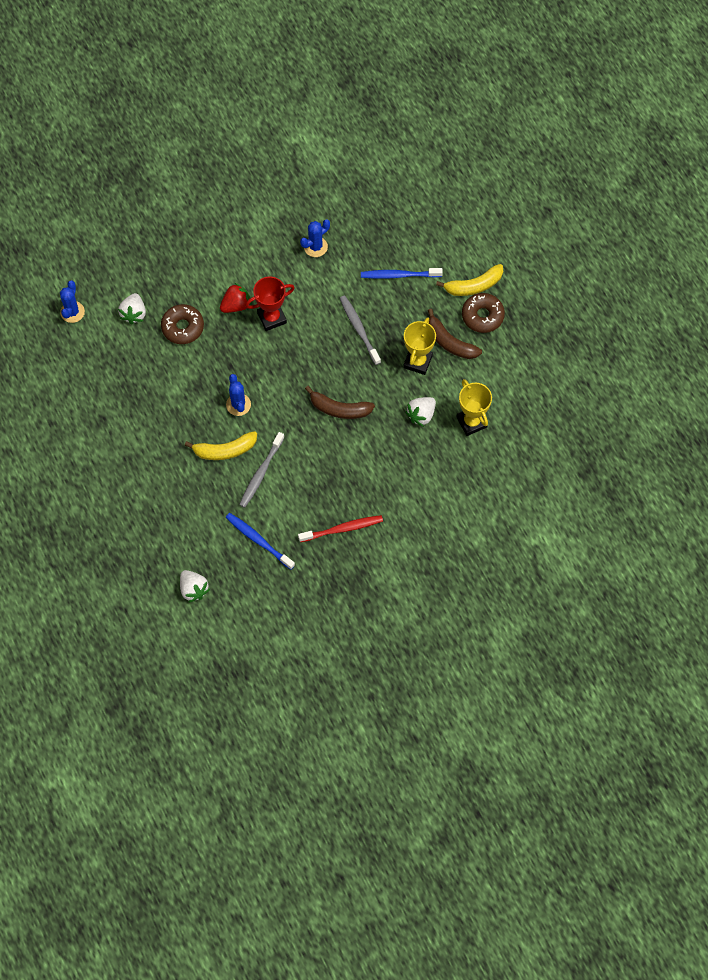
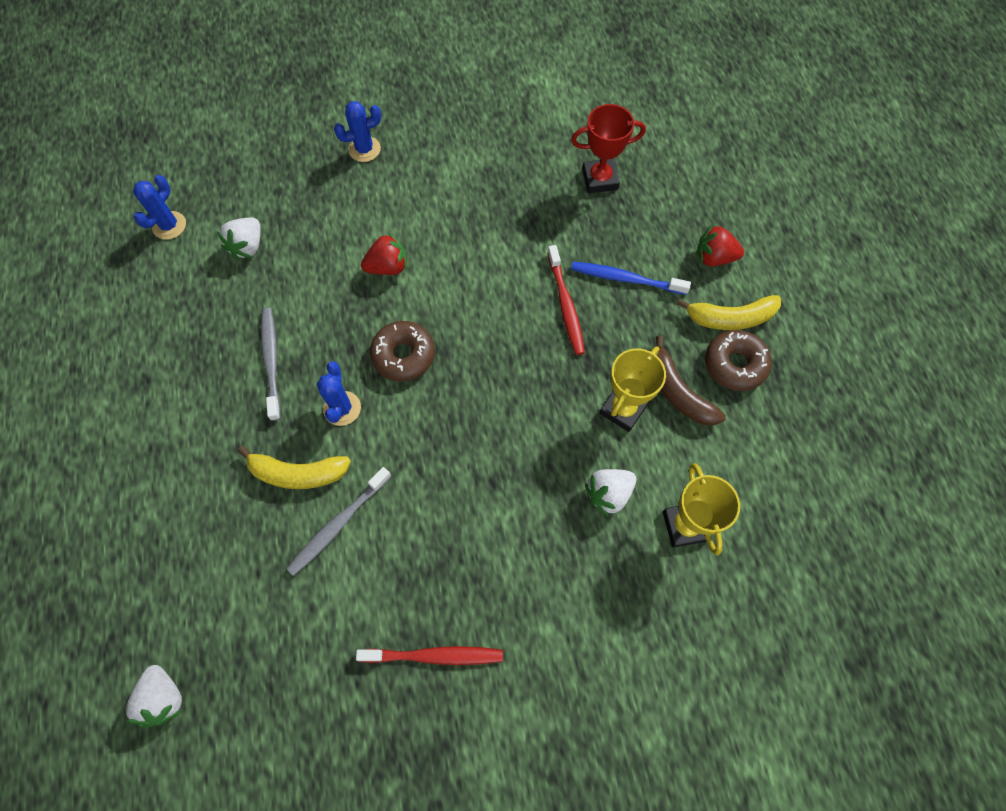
camera: 15 degrees right, 0 degrees up
(183, 327) = (305, 280): brown donut -> brown donut (403, 355)
(258, 540) = (296, 638): blue toothbrush -> none
(272, 318) = (431, 295): red trophy -> red trophy (600, 179)
(315, 247) = (520, 215): blue cactus -> blue cactus (364, 149)
(339, 409) = (487, 452): brown banana -> none
(359, 329) = (549, 341): grey toothbrush -> grey toothbrush (271, 361)
(363, 303) = (565, 305): none -> red toothbrush
(455, 246) = (714, 257): none -> red strawberry

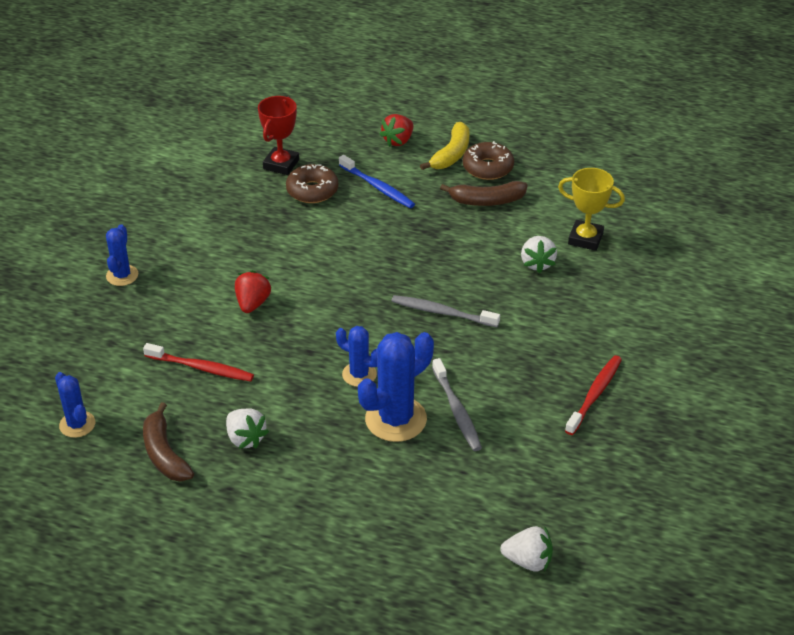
camera: 60 degrees left, 25 degrees down
(165, 308) = (164, 454): none -> brown banana
(248, 246) = (151, 380): white strawberry -> white strawberry (245, 438)
(271, 361) = (280, 402): grey toothbrush -> grey toothbrush (442, 312)
(298, 473) = (396, 419): yellow banana -> blue cactus
(403, 355) = (341, 324): brown donut -> brown donut (312, 190)
(565, 305) = (373, 224): red toothbrush -> red toothbrush (201, 368)
(623, 409) = (479, 231): yellow trophy -> none
(625, 279) = (378, 187): blue toothbrush -> blue toothbrush turned 90 degrees counterclockwise

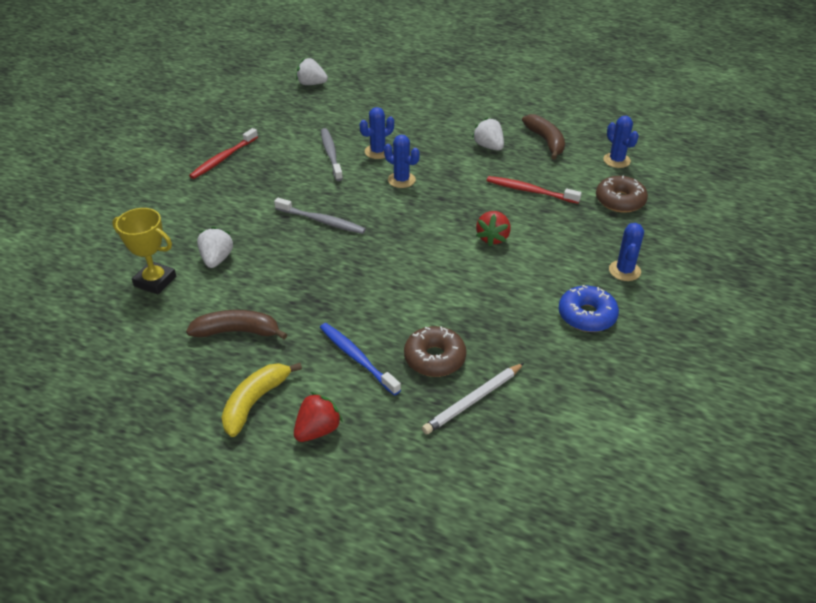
camera: 175 degrees left, 0 degrees up
(173, 231) = (587, 316): none -> blue donut
(281, 164) = (473, 400): red trophy -> white pencil
(396, 419) = (378, 152): blue cactus -> blue cactus, size x0.58
(488, 168) = (217, 378): brown donut -> brown donut (620, 201)

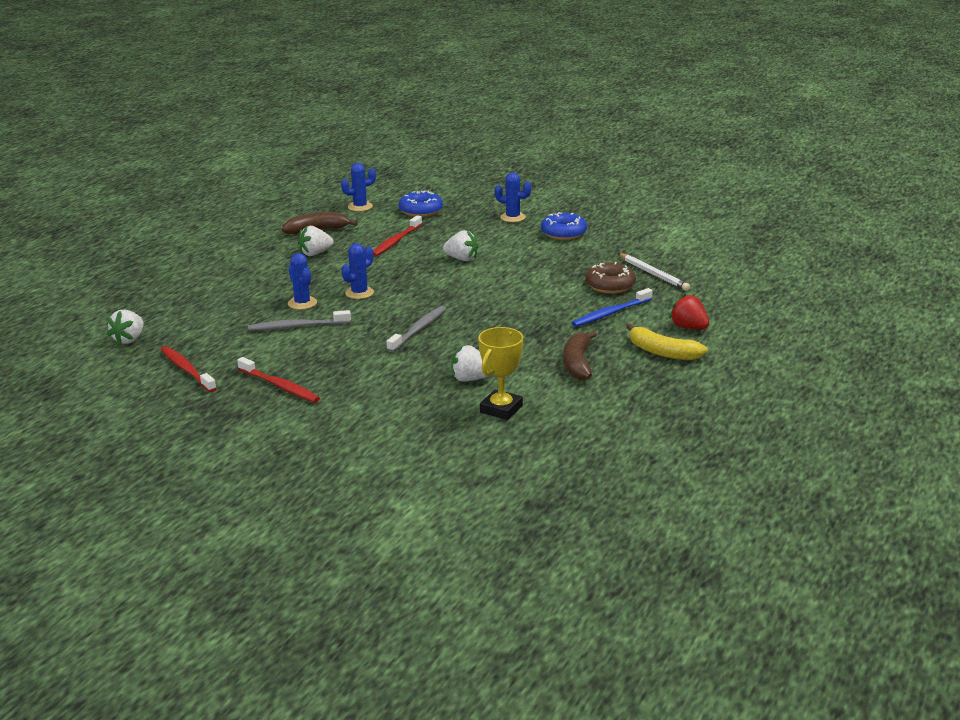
camera: 85 degrees left, 15 degrees down
(258, 114) = (187, 370): none -> red toothbrush
(493, 238) = (462, 259): red strawberry -> white strawberry
(620, 201) = (421, 211): brown donut -> blue donut

